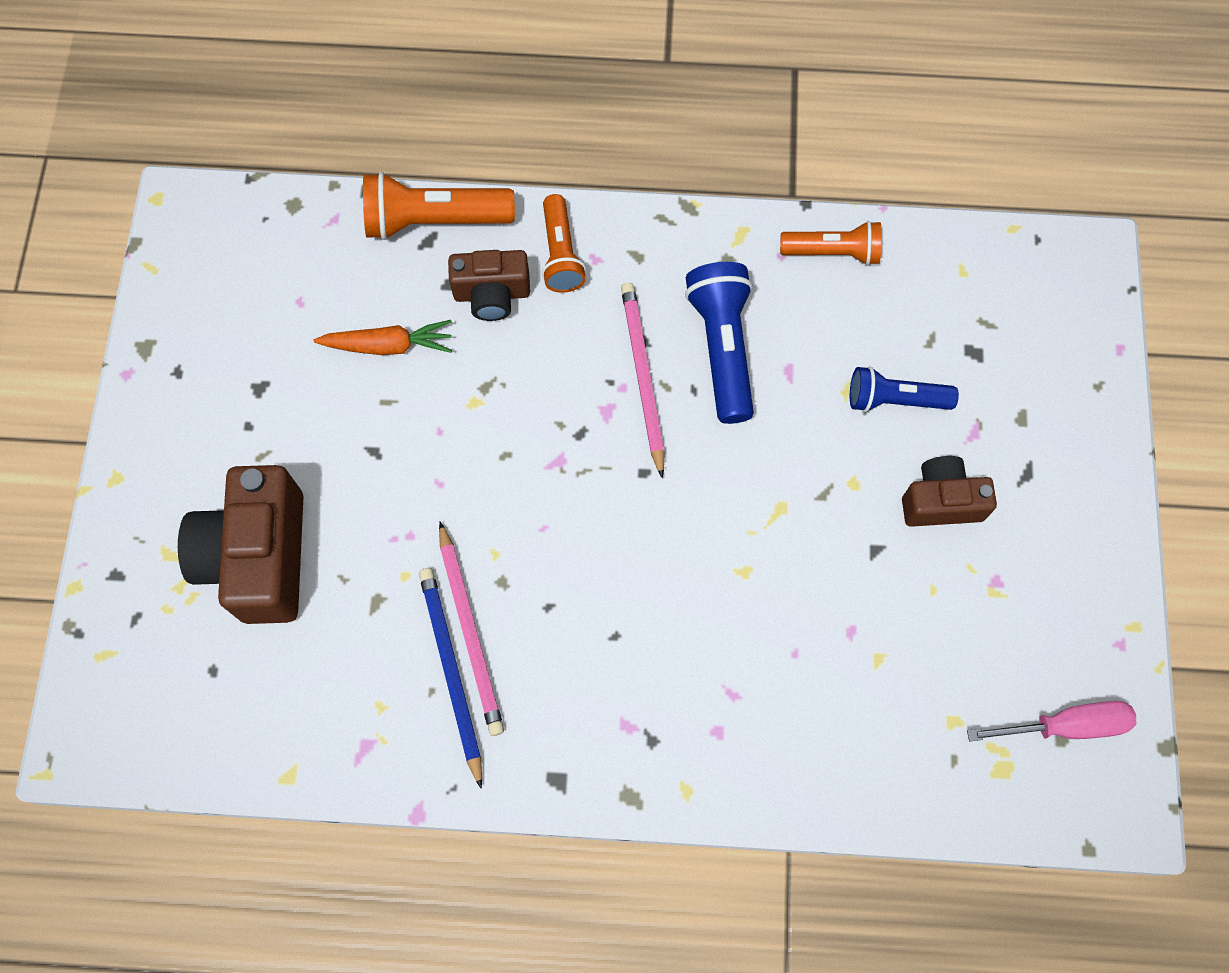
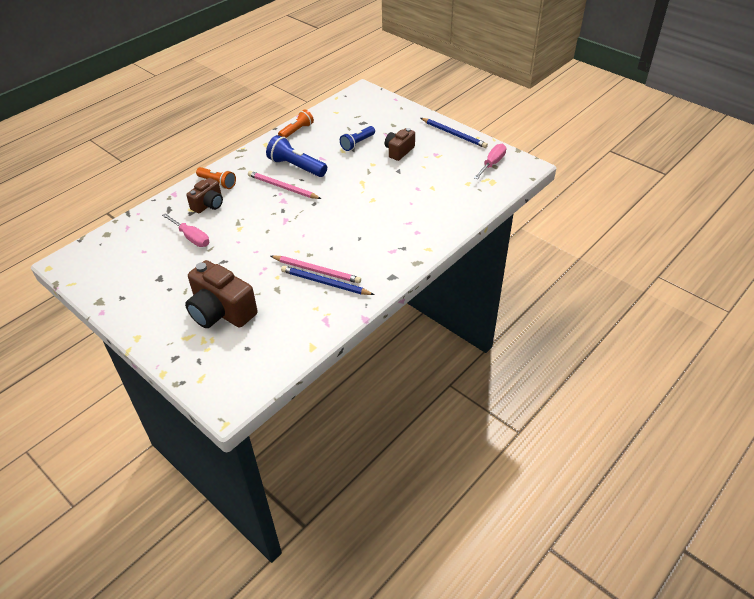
camera: 50 degrees left, 25 degrees down
(389, 345) = (191, 237): orange carrot -> pink screwdriver
(434, 220) = (164, 204): orange flashlight -> none
(1101, 569) = (454, 134): none -> blue pencil

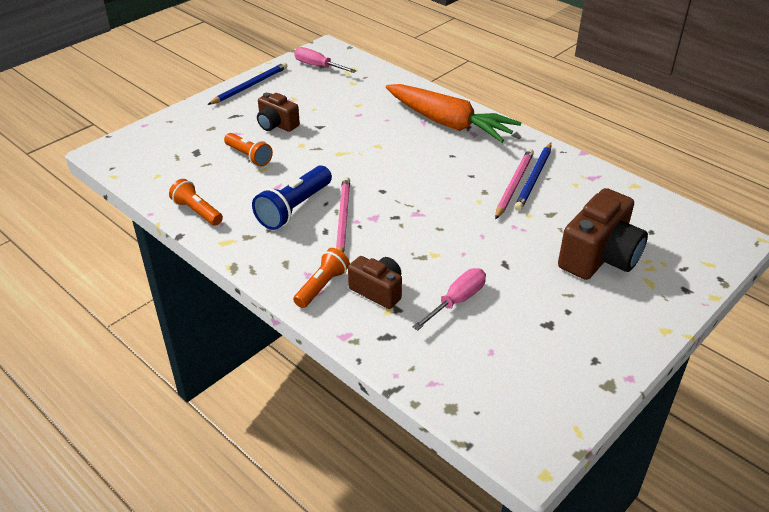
camera: 90 degrees left, 5 degrees down
(282, 187) = (343, 219): pink pencil -> pink pencil turned 150 degrees clockwise
(357, 143) = (249, 156): blue flashlight -> orange flashlight
(407, 236) = (448, 123): none -> orange carrot

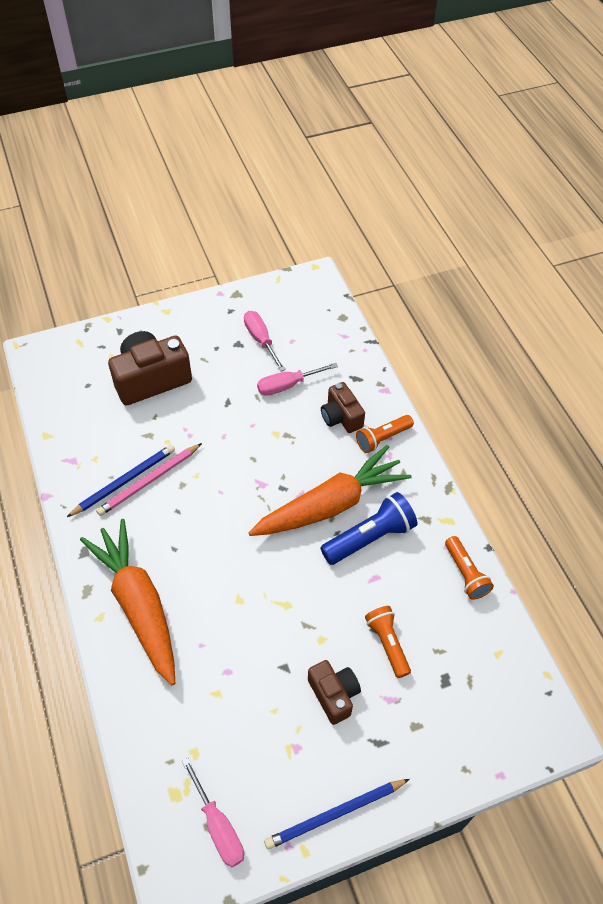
camera: 155 degrees left, 15 degrees up
(343, 219) = (331, 504): pink pencil -> orange carrot
(526, 338) = (261, 340): none -> pink screwdriver

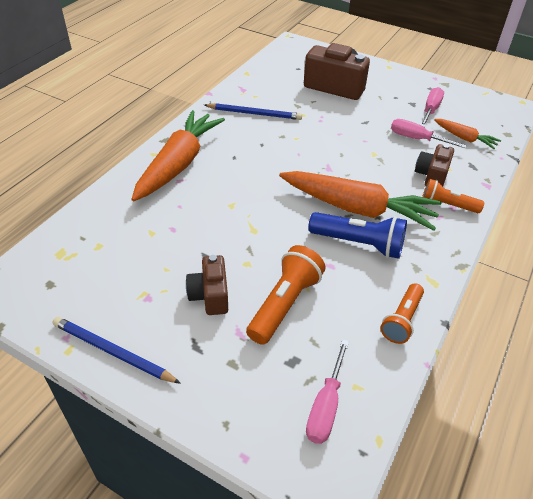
camera: 50 degrees right, 10 degrees down
(149, 481) = (267, 122): pink pencil -> none
(218, 825) = (53, 287): pink screwdriver -> pink screwdriver (326, 406)
(320, 351) = (464, 138): none -> orange carrot
(334, 694) = (210, 295): brown camera -> brown camera turned 150 degrees clockwise
(387, 643) = (284, 304): orange flashlight -> orange flashlight, size x1.51

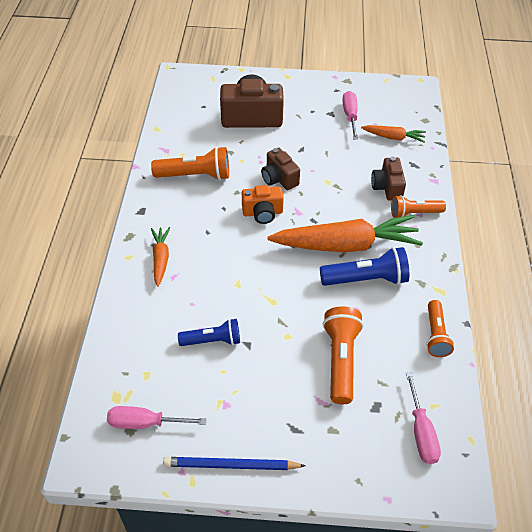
camera: 25 degrees left, 5 degrees up
(175, 241) = (212, 340): none -> blue flashlight
(179, 164) = (161, 259): orange carrot -> orange carrot, size x0.49
(210, 295) = (276, 379): brown camera -> brown camera (279, 179)
(254, 114) = (195, 175): blue pencil -> orange flashlight
(294, 158) = (262, 213): none -> orange camera
(417, 139) = (355, 152): pink screwdriver -> pink screwdriver (145, 423)

